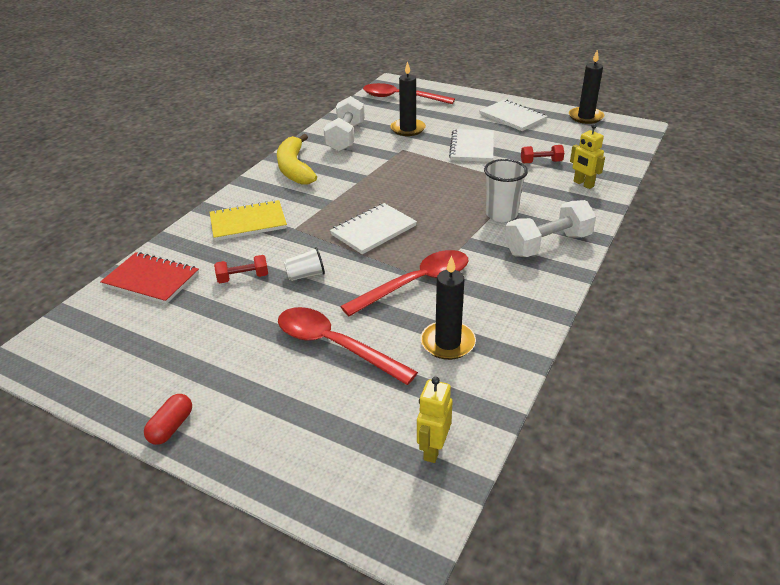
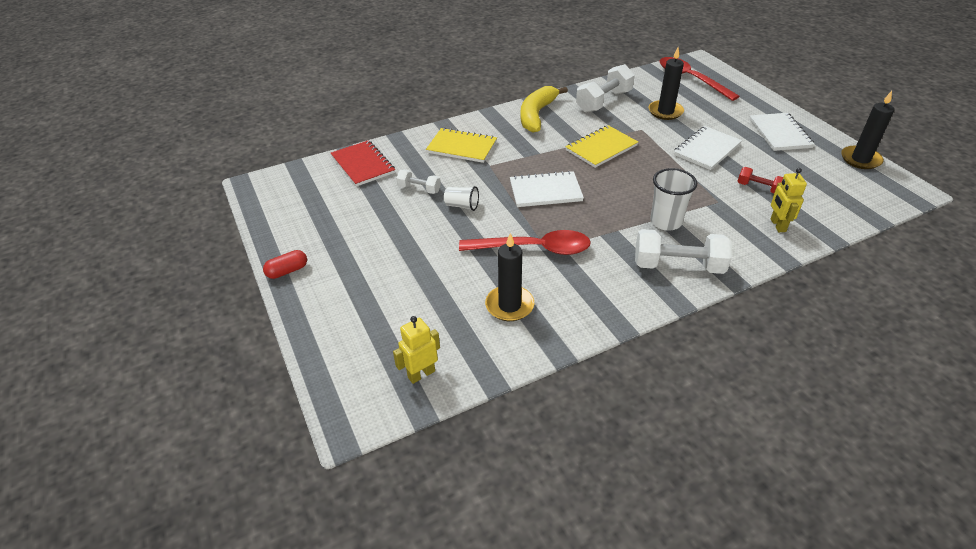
camera: 35 degrees right, 5 degrees up
(243, 278) = (419, 189): red dumbbell -> white dumbbell
(334, 345) = (430, 267): red spoon -> none
(384, 176) = (601, 148): none -> yellow notebook

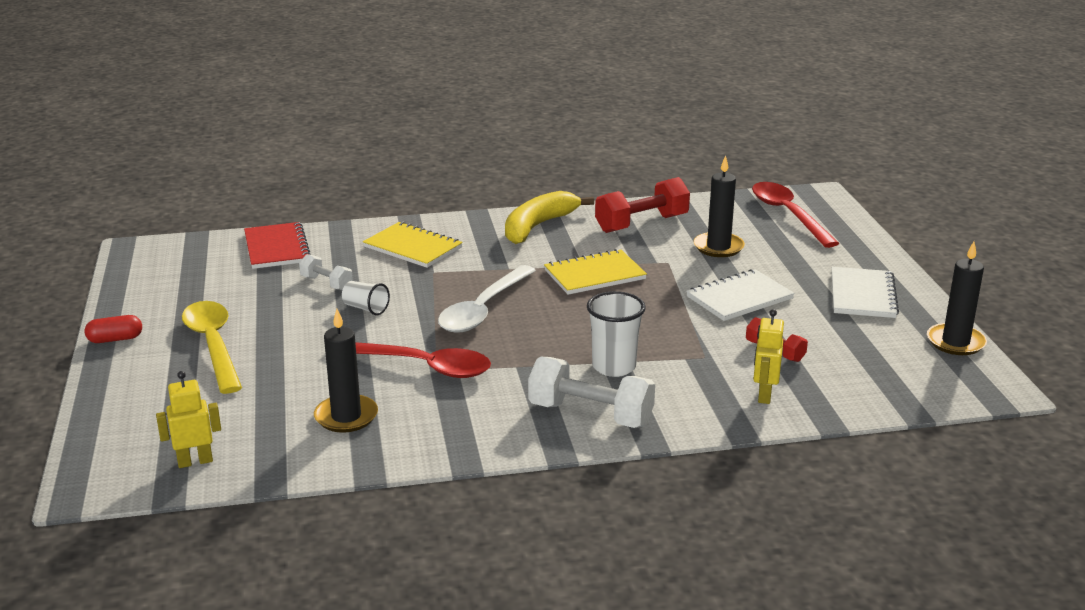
camera: 15 degrees right, 15 degrees down
(368, 261) = (213, 345): none -> yellow spoon
(545, 191) = (483, 310): white notebook -> white spoon
(603, 101) = (641, 224): white dumbbell -> red dumbbell

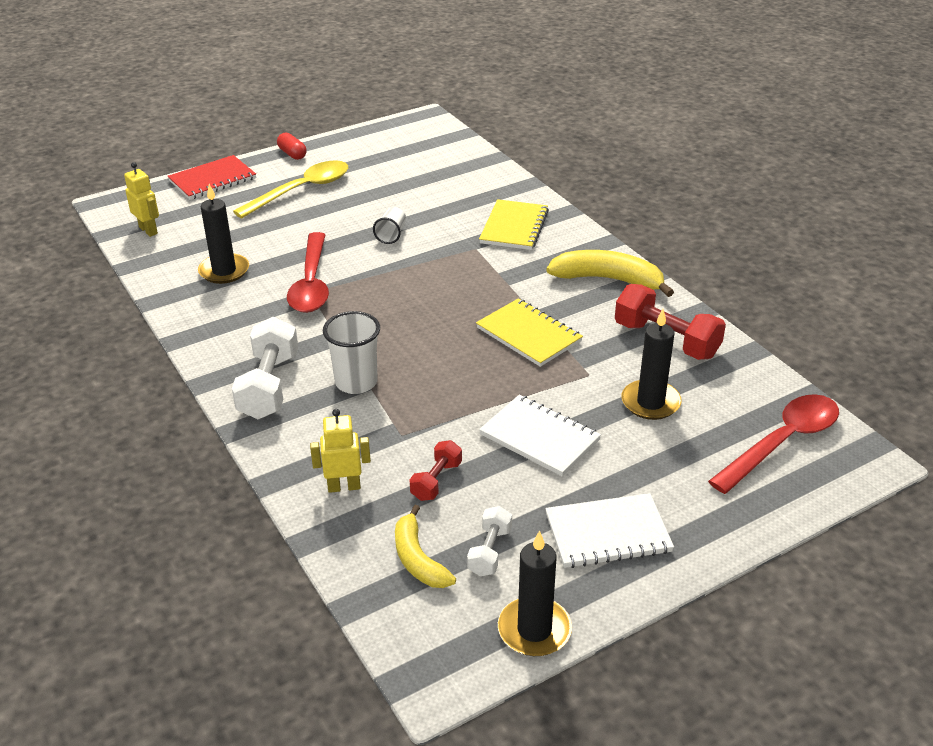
camera: 70 degrees right, 10 degrees up
(276, 248) = (468, 169): red notebook -> red notebook (212, 180)
(326, 283) = (423, 206): white dumbbell -> white dumbbell (490, 551)
(483, 310) = (421, 289): white spoon -> none
(868, 375) = (418, 559): none -> yellow banana

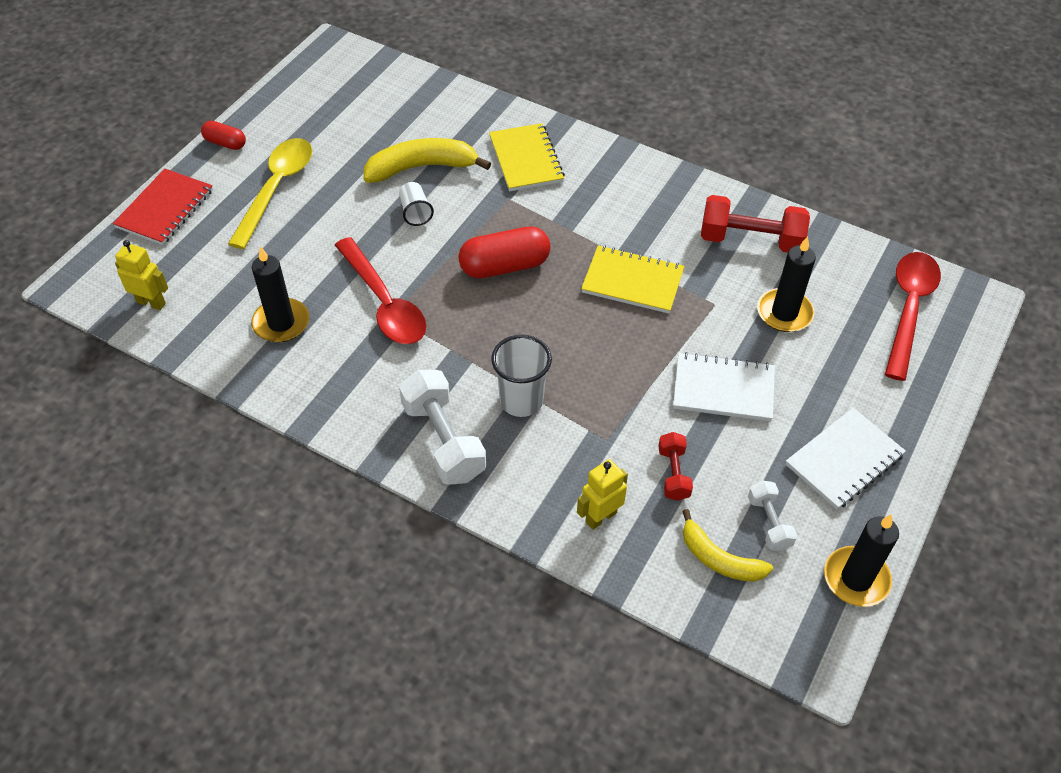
camera: 30 degrees left, 15 degrees up
(429, 290) = (504, 266): none -> red capsule
(608, 280) = (655, 191): yellow banana -> yellow banana (421, 167)

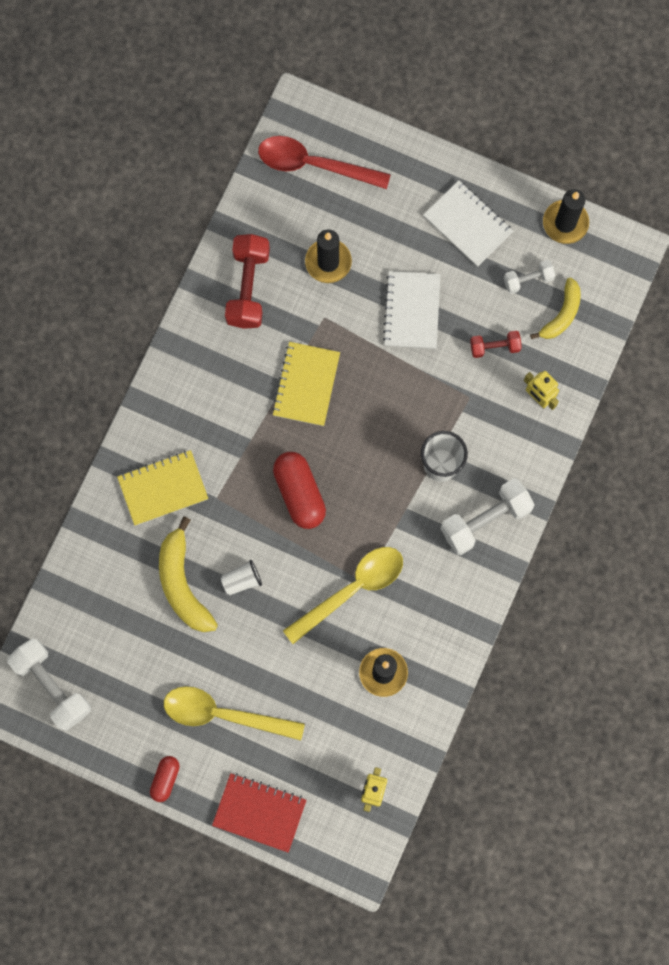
camera: 95 degrees left, 25 degrees up
(341, 74) = (52, 686): none -> white dumbbell
(384, 303) = (352, 589): red spoon -> yellow spoon

